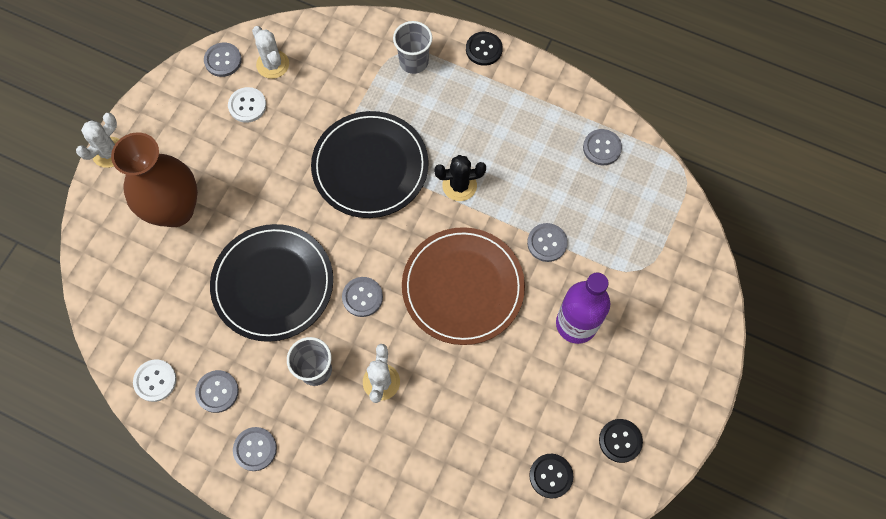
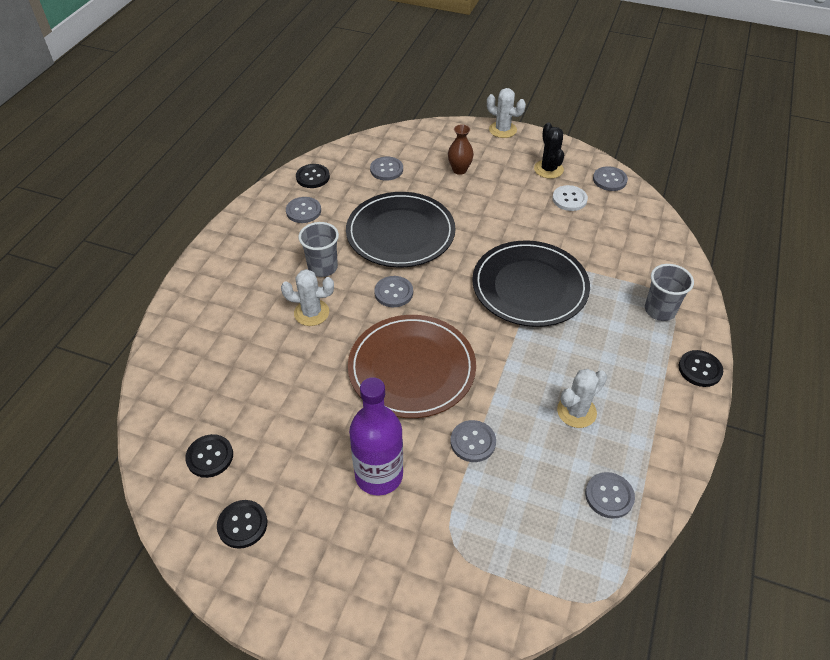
camera: 85 degrees right, 20 degrees down
(155, 381) = (313, 177): white button -> black button
(175, 210) = (459, 170): brown vase -> brown vase, size x0.45
(255, 449) = (254, 238): grey button -> grey button (386, 169)
(273, 64) = (617, 210): white cactus -> white cactus (576, 411)
(459, 185) = (525, 358): black cactus -> black cactus (548, 169)

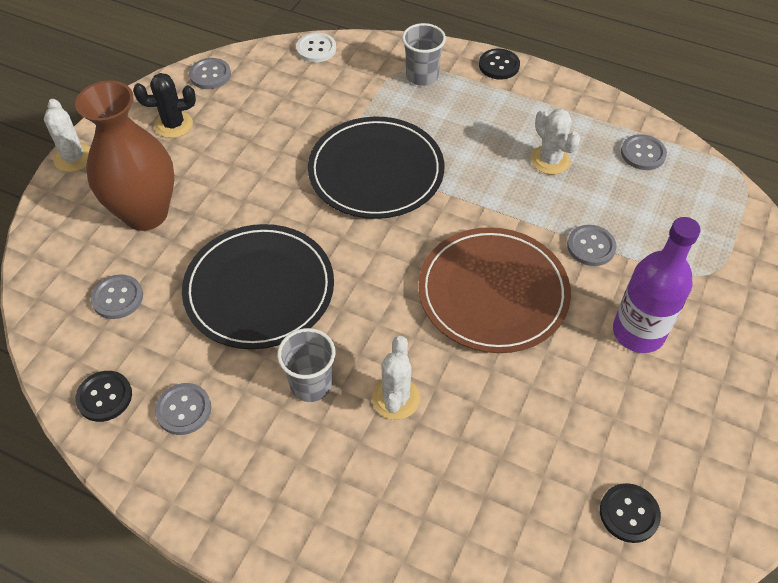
camera: 85 degrees left, 5 degrees up
(242, 525) = (715, 469): black button -> none
(393, 292) = (369, 303): grey button -> none
(459, 170) = (145, 213): brown vase -> brown vase, size x2.22
(502, 130) = (74, 158): white cactus -> white cactus turned 60 degrees counterclockwise
(569, 199) = (235, 115): white button -> white button (316, 49)

